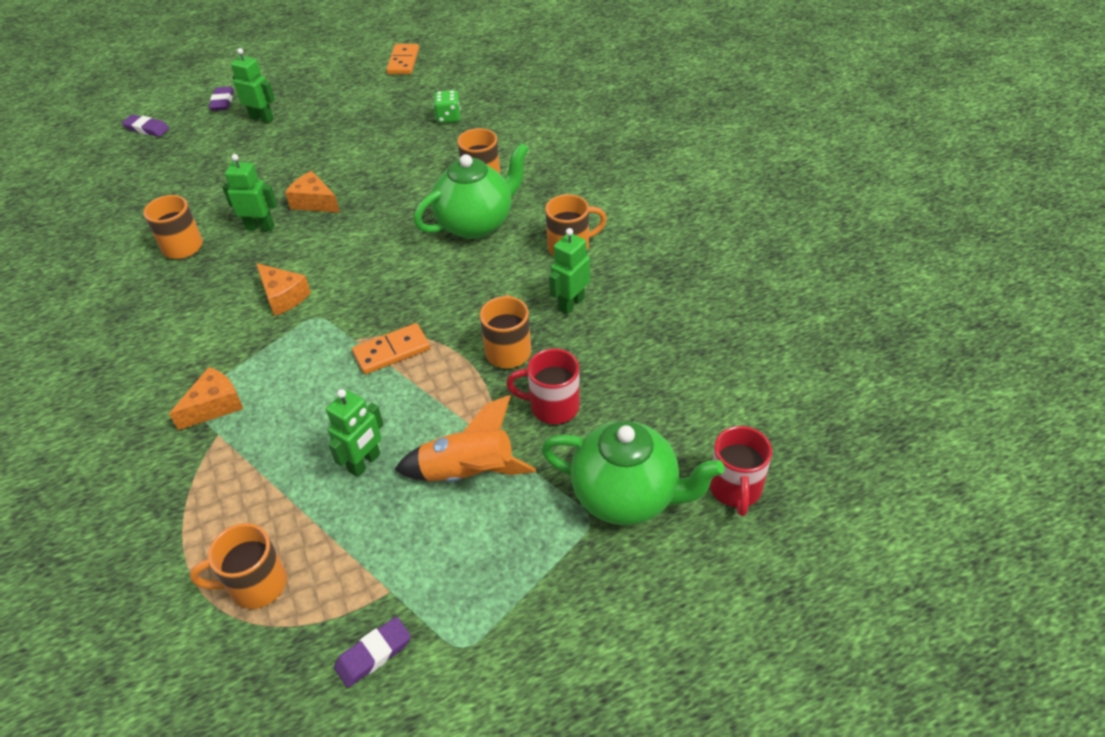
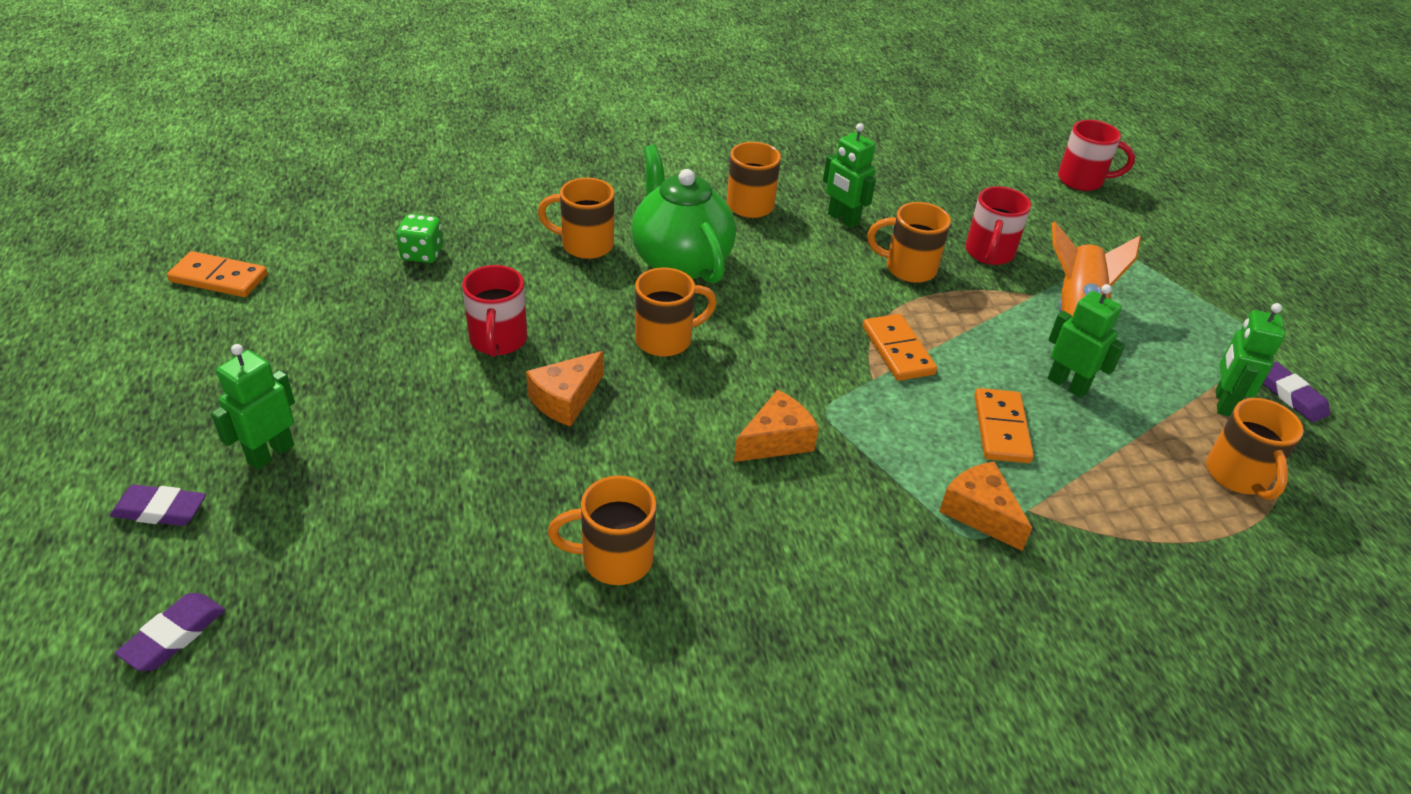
camera: 85 degrees left, 5 degrees down
(260, 227) = (603, 461): green robot -> green robot (1223, 403)
(305, 417) = (1001, 429): none -> orange domino
(366, 165) = (498, 341): none -> red mug
(381, 232) = (666, 339): none -> orange mug
(626, 496) = (1095, 232): green teapot -> none

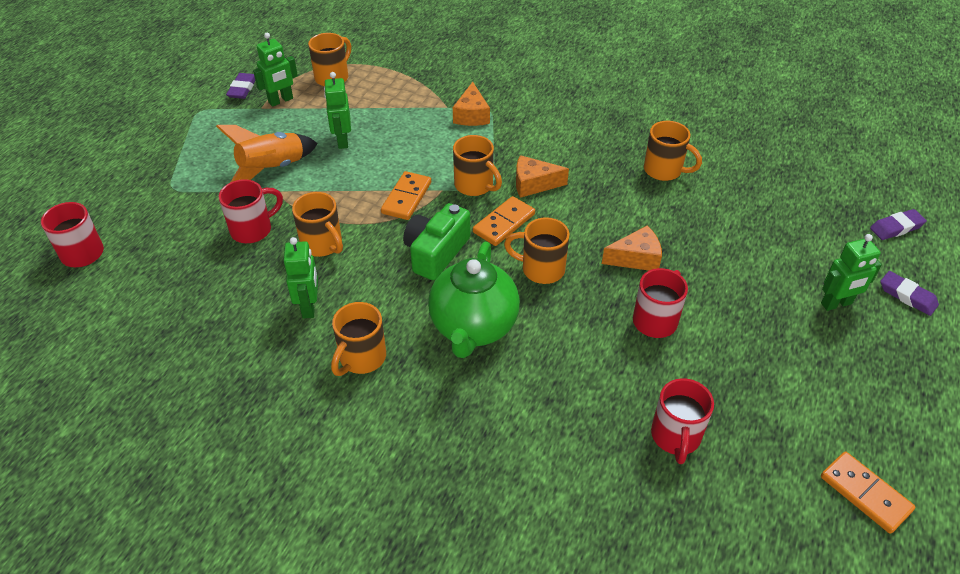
camera: 140 degrees left, 5 degrees up
(422, 254) = (675, 437): green dice -> red mug
(585, 245) = (533, 380): orange mug -> orange mug (475, 185)
(792, 308) = (436, 252): none -> green camera
(1001, 429) = (409, 139): orange domino -> orange domino (504, 223)

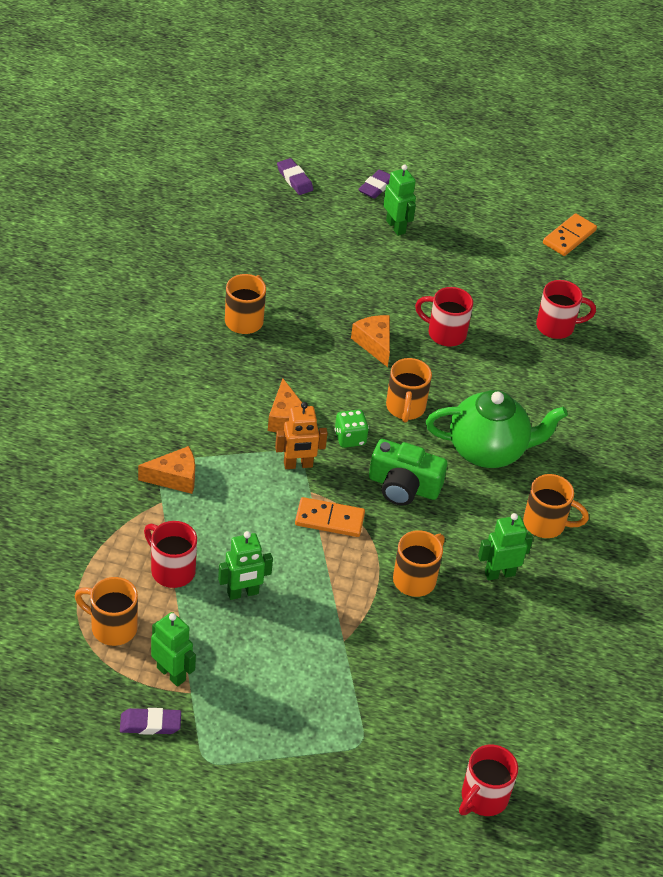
camera: 105 degrees left, 0 degrees up
(253, 229) = (409, 645): red mug -> red mug (171, 570)
(272, 169) = (307, 651): orange rocket -> none
(475, 185) = (298, 465): orange mug -> orange robot
(504, 223) = (350, 438): orange domino -> green dice

